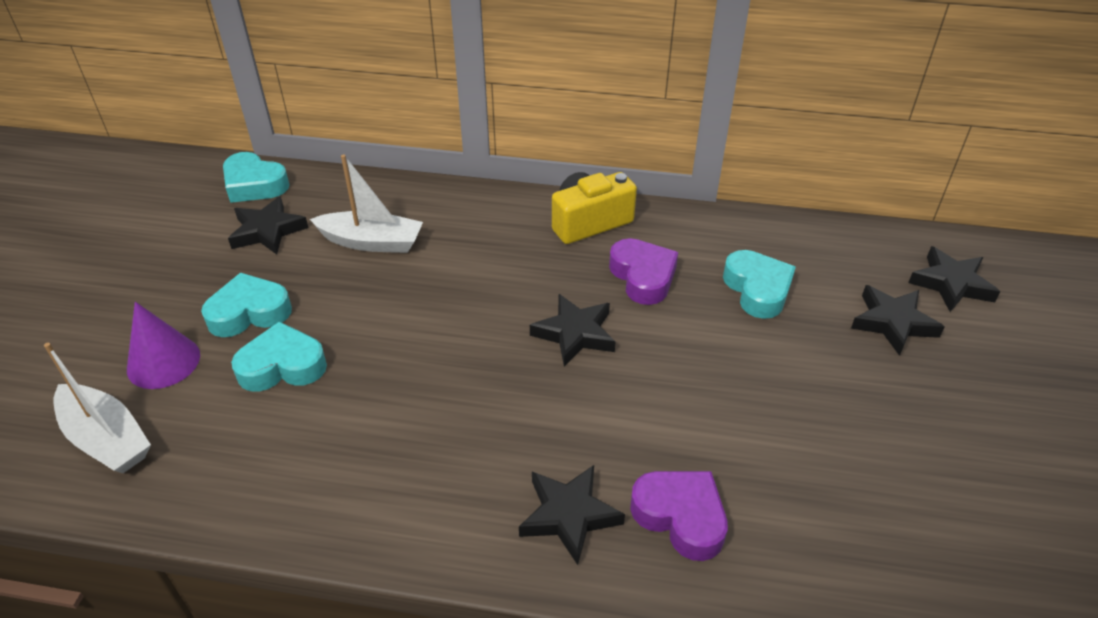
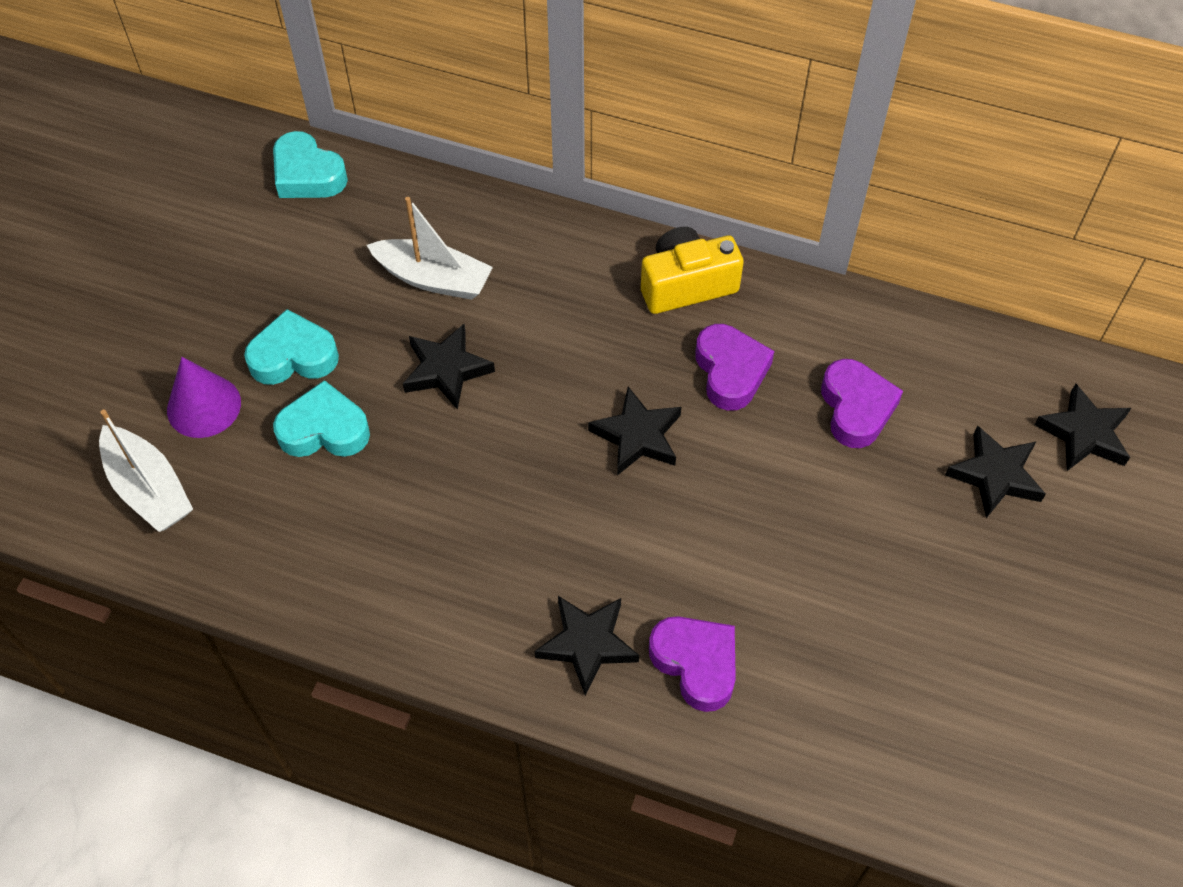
camera: 10 degrees right, 15 degrees up
(267, 231) = (319, 246): black star -> black star (446, 370)
(757, 289) = (856, 408): turquoise heart -> purple heart

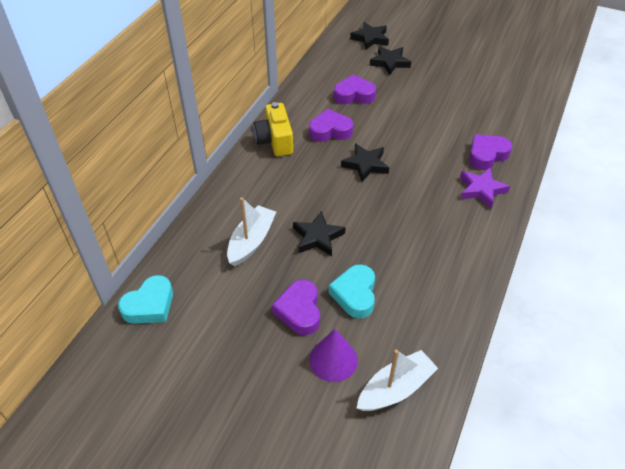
camera: 85 degrees left, 10 degrees down
(293, 356) = (299, 311): turquoise heart -> purple heart
(587, 644) = (481, 189): black star -> purple star

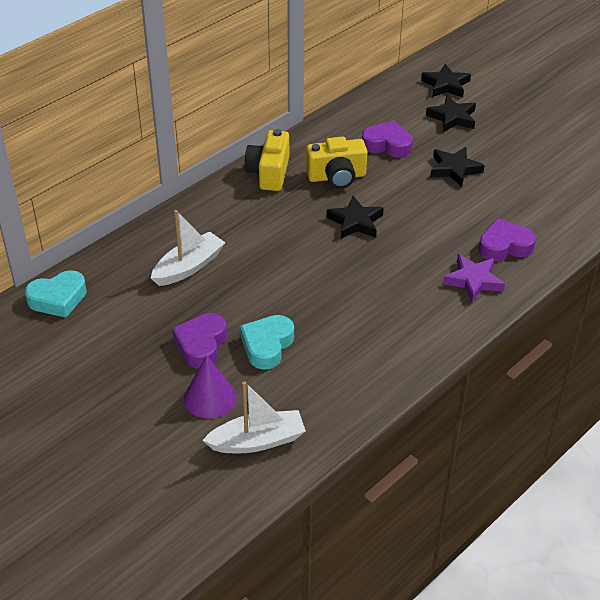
camera: 20 degrees right, 5 degrees down
(317, 237) = (260, 281): black star -> black star (454, 169)
(330, 131) = (337, 177): purple heart -> yellow camera

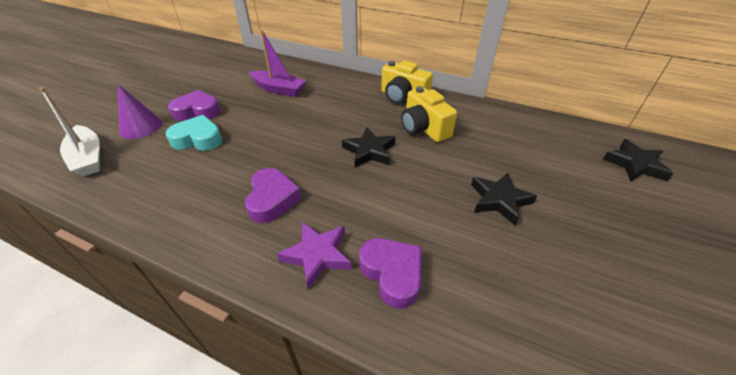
camera: 70 degrees right, 0 degrees up
(58, 299) = (235, 57): turquoise heart -> none
(188, 267) = (278, 89): white boat -> purple boat
(269, 173) = (403, 97): yellow camera -> yellow camera turned 135 degrees counterclockwise
(387, 144) = (495, 146): purple heart -> purple heart (272, 199)
(452, 118) = (586, 181): black star -> none

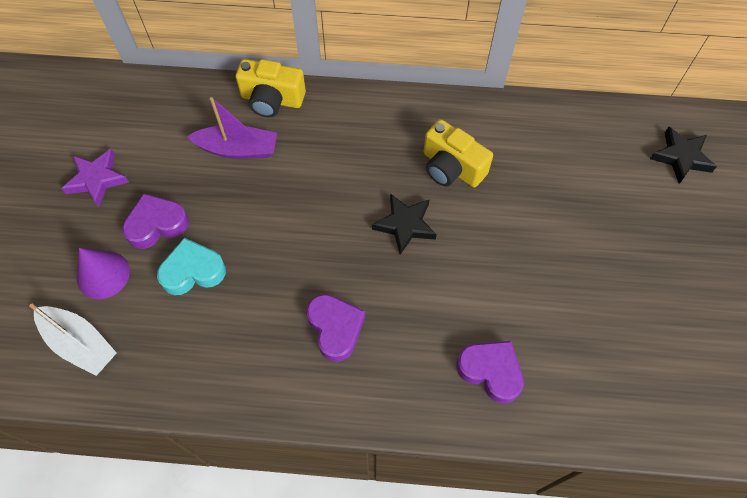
camera: 20 degrees left, 20 degrees up
(317, 255) = (415, 377): purple star -> purple star (97, 179)
(403, 97) = (405, 116): yellow camera -> yellow camera (272, 100)
(499, 200) = (560, 252): black star -> none

